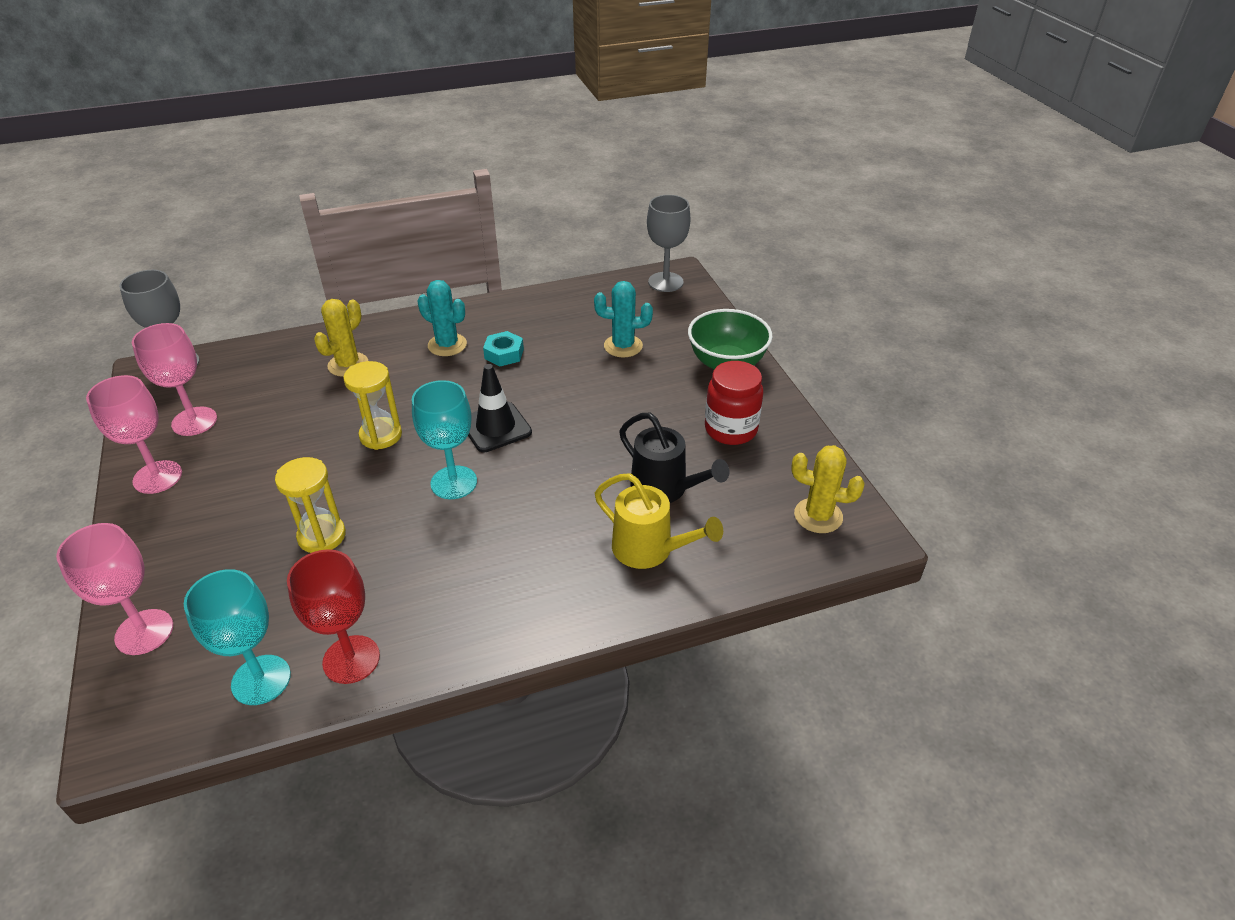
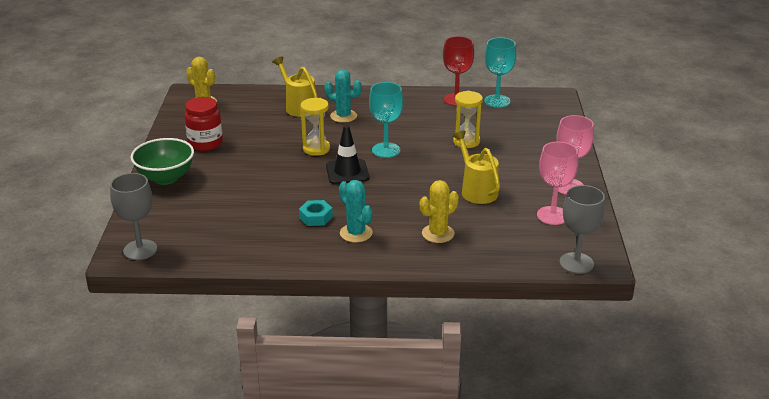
camera: 160 degrees left, 10 degrees down
(144, 632) = (555, 124): pink goblet -> none
(301, 439) = (476, 190): none -> yellow watering can
(381, 435) = (423, 182): yellow hourglass -> yellow hourglass (316, 149)
(623, 346) = (224, 204): turquoise cactus -> turquoise cactus (343, 116)
(665, 489) = (270, 126): black watering can -> none

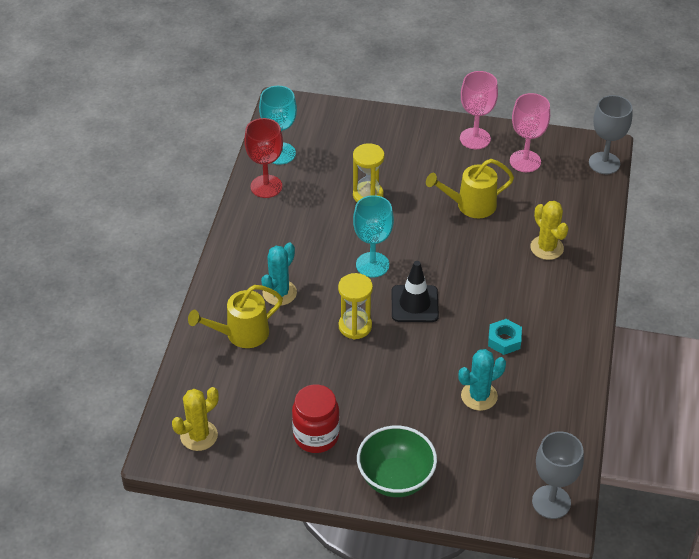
camera: 80 degrees left, 15 degrees up
(356, 233) = (539, 310): turquoise cactus -> turquoise cactus (479, 396)

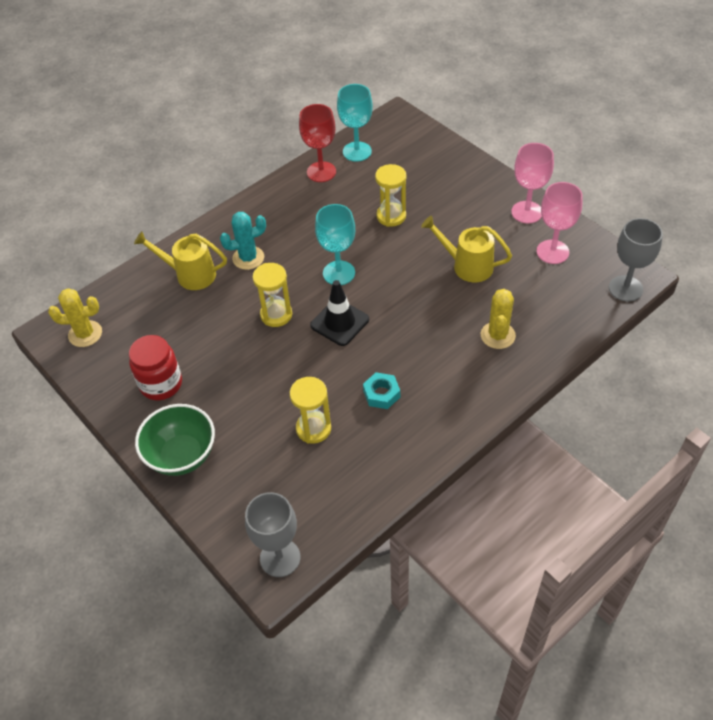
camera: 40 degrees right, 5 degrees up
(479, 396) = (313, 428): turquoise cactus -> yellow hourglass

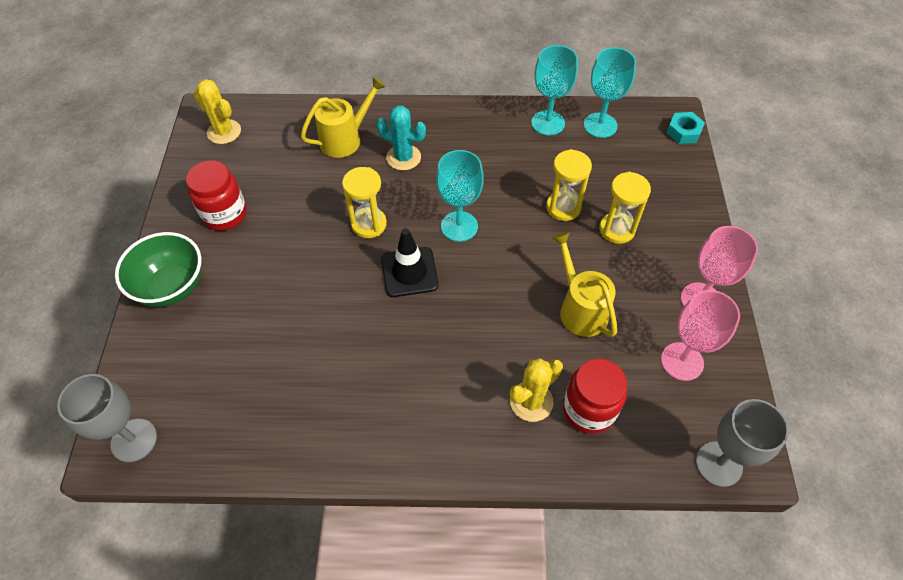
camera: 40 degrees right, 5 degrees up
(190, 274) = (346, 139): yellow watering can -> yellow watering can turned 90 degrees clockwise
(313, 428) = (283, 350): yellow hourglass -> yellow hourglass (617, 229)
(321, 172) = (548, 123): red goblet -> turquoise goblet
(381, 394) = (368, 367): turquoise nut -> turquoise nut (683, 132)
(533, 315) = (589, 409): none -> red jar

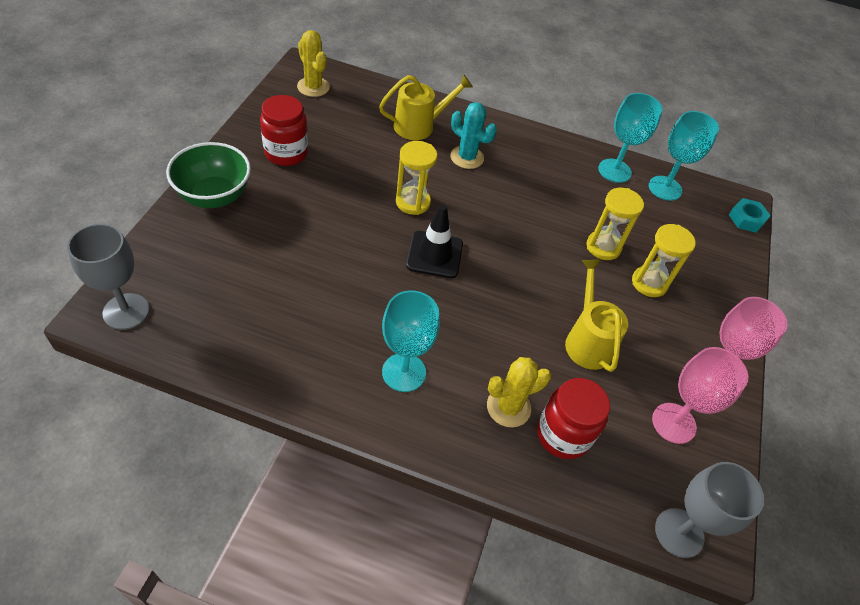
camera: 10 degrees right, 5 degrees down
(459, 226) = (497, 231): turquoise goblet -> turquoise goblet (404, 372)

